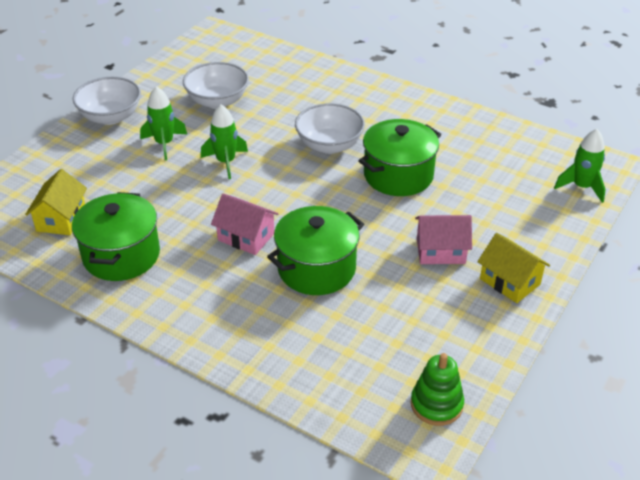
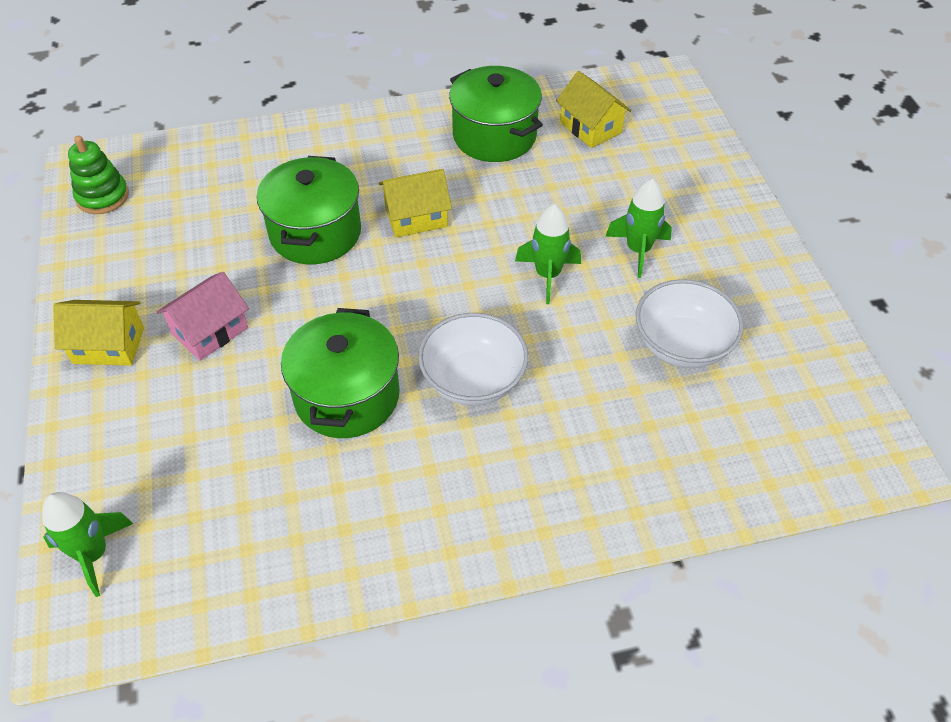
camera: 135 degrees right, 10 degrees up
(111, 117) = (742, 240): white bowl -> none
(246, 237) = (416, 217): pink house -> yellow house

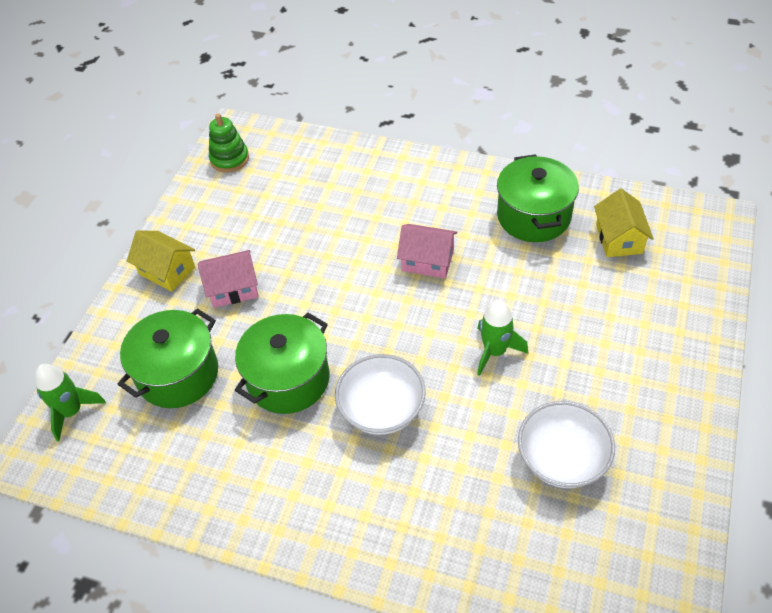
camera: 35 degrees right, 0 degrees up
(315, 233) = (348, 243): green pot -> green pot (178, 374)
(416, 217) = (427, 261): yellow house -> pink house
(638, 250) = (583, 362): green rocket -> none

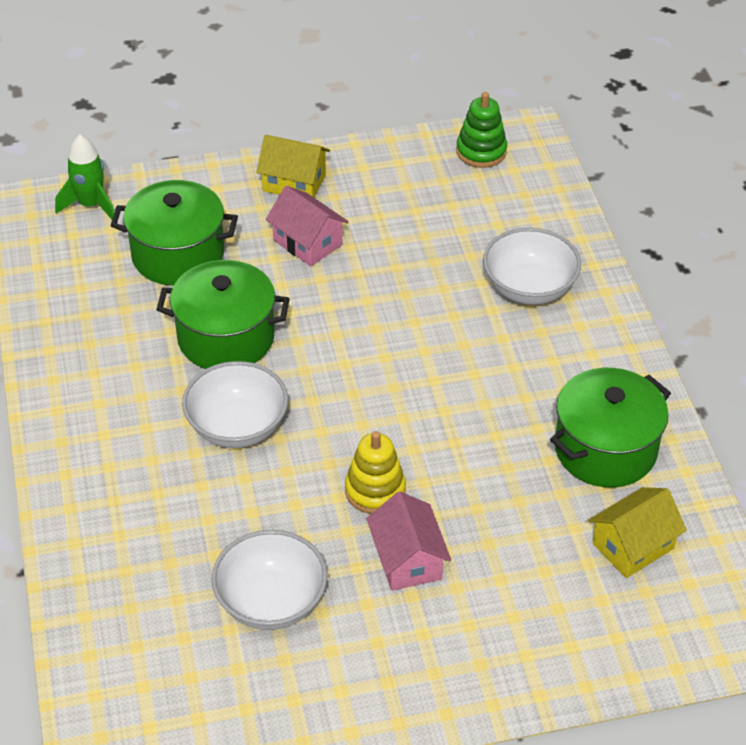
camera: 55 degrees right, 5 degrees down
(167, 271) = (294, 183): yellow house -> yellow house turned 75 degrees counterclockwise
(372, 191) = (529, 288): none -> white bowl
(427, 261) = (461, 381): pink house -> pink house (407, 560)
(495, 351) = (375, 490): green rocket -> yellow stacking toy

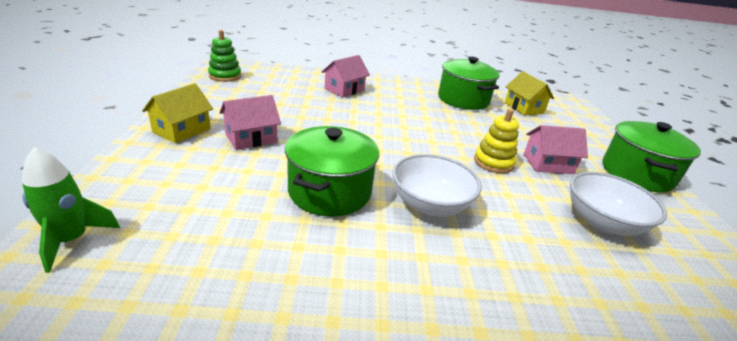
camera: 80 degrees left, 15 degrees down
(178, 255) = (209, 197): green pot -> green pot (636, 174)
(529, 288) = (344, 90): white bowl -> pink house

